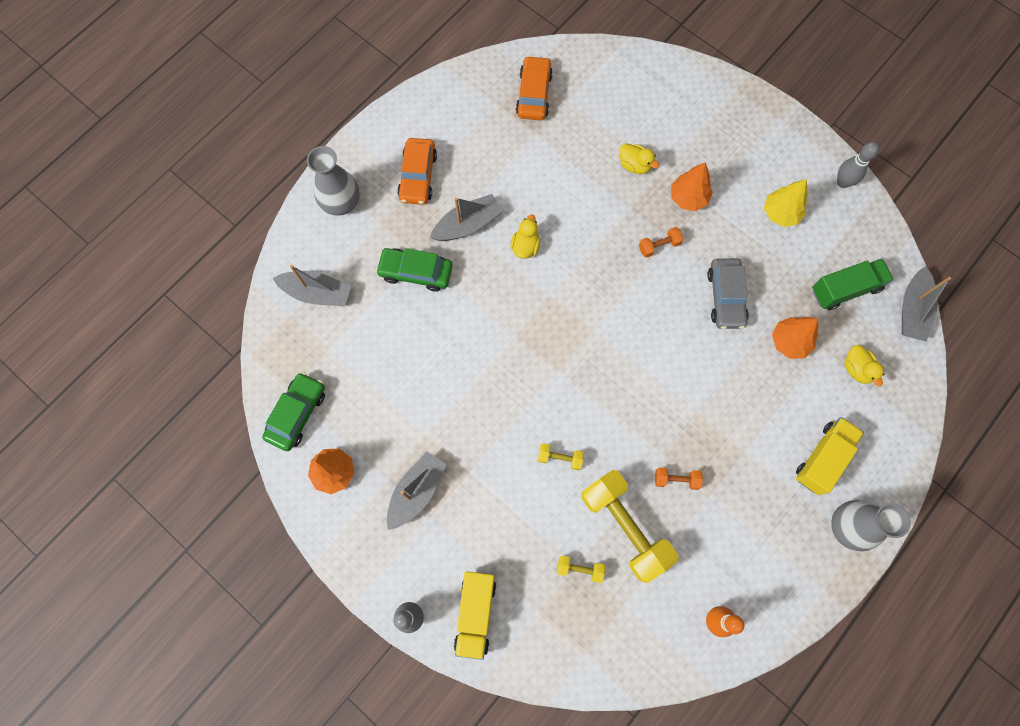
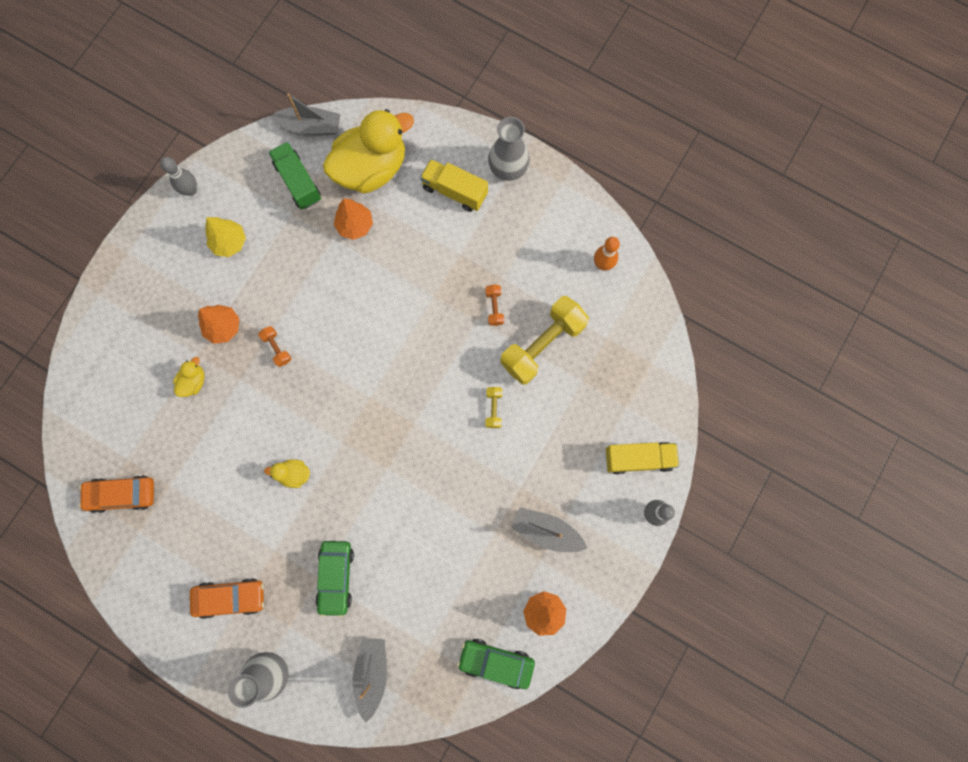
camera: 100 degrees left, 5 degrees up
(467, 224) = (278, 535): grey boat -> none
(580, 569) = (585, 377): yellow dumbbell -> none
(725, 297) = (320, 283): grey car -> none
(857, 369) = (371, 168): yellow duck -> yellow duck, size x2.41

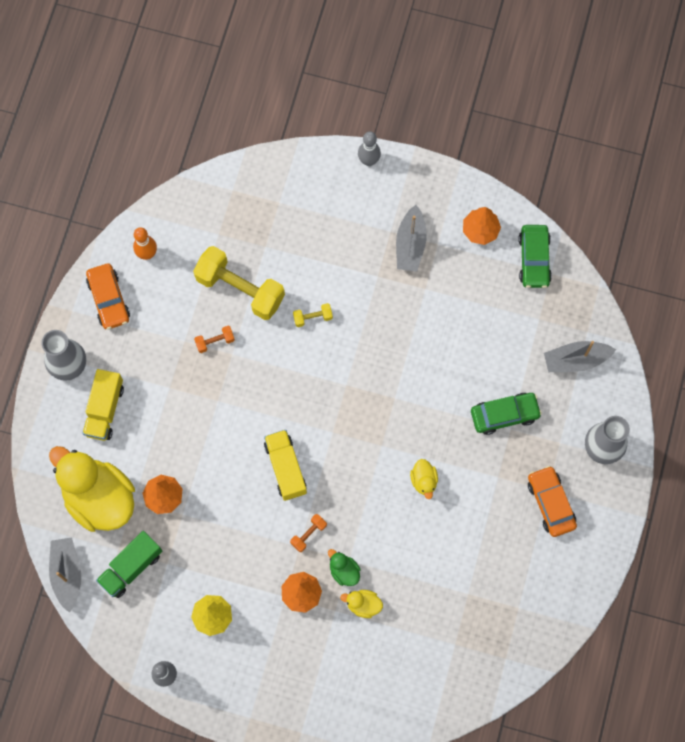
camera: 105 degrees left, 5 degrees down
(122, 494) = (489, 636): orange car -> orange car (108, 299)
(231, 372) = (344, 571): none -> green duck
(638, 458) = (324, 182): yellow truck -> yellow truck (285, 468)

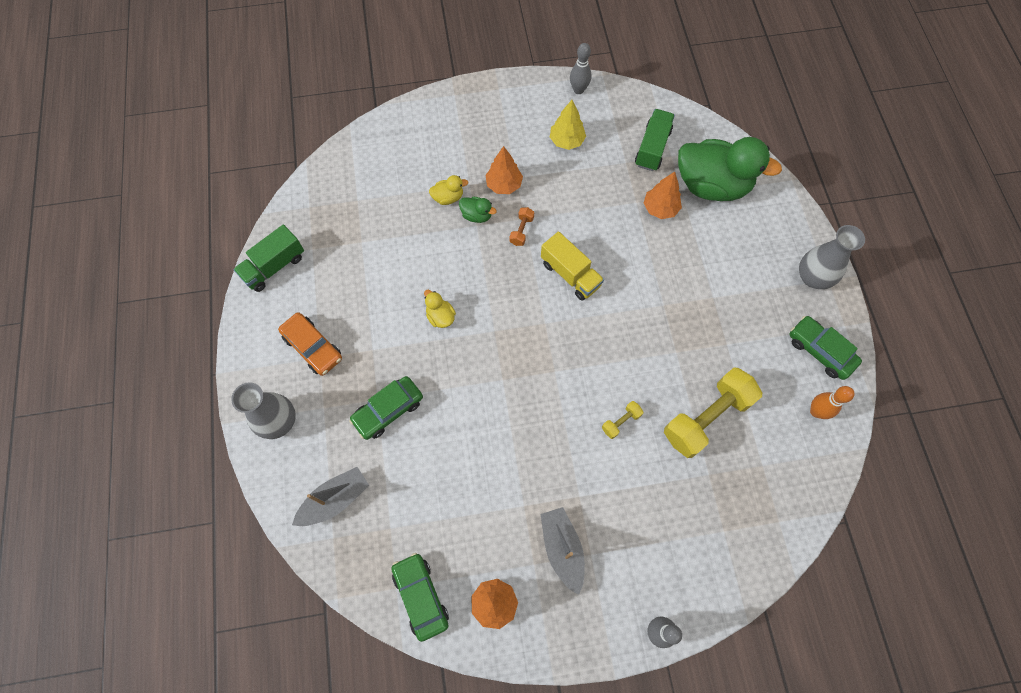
camera: 155 degrees right, 5 degrees down
(67, 574) = (698, 123): grey boat -> none
(99, 498) = (711, 185): yellow duck -> green duck
(104, 410) = (755, 254): yellow truck -> none
(108, 299) = (820, 351): orange car -> green car
(215, 341) = (699, 356): orange dumbbell -> none
(240, 289) = (706, 418): yellow dumbbell -> yellow dumbbell turned 45 degrees counterclockwise
(561, 604) = (274, 266): none -> green truck

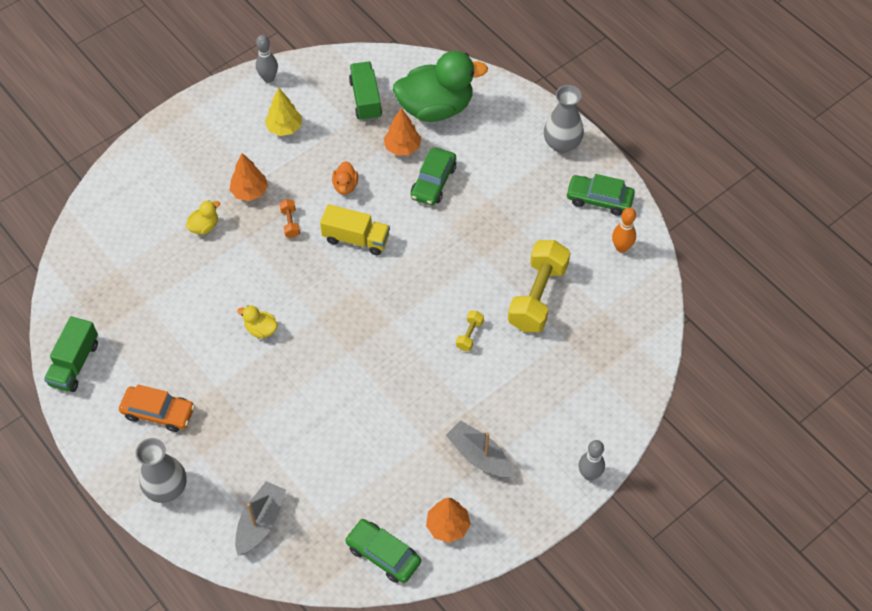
camera: 30 degrees left, 10 degrees down
(388, 410) = (262, 428): green car -> green car (433, 182)
(477, 215) = (241, 229): green duck -> none
(589, 220) = (345, 186): none -> orange duck

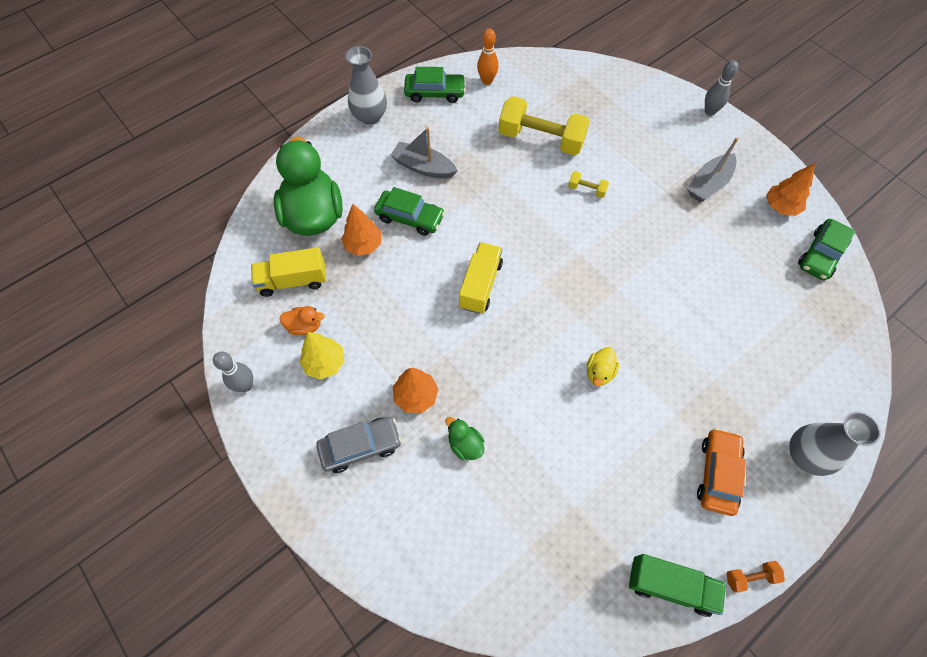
camera: 90 degrees left, 5 degrees up
(204, 226) = (465, 444): yellow duck -> green duck
(210, 156) = (360, 447): none -> grey car
(260, 522) = (818, 359): grey boat -> grey boat (423, 167)
(290, 223) = (460, 350): orange dumbbell -> orange dumbbell (750, 577)
(345, 186) = (411, 297): orange duck -> orange duck (305, 326)
(365, 99) = (293, 280): green truck -> yellow truck
(599, 199) = (435, 93): green car -> green car turned 105 degrees counterclockwise

